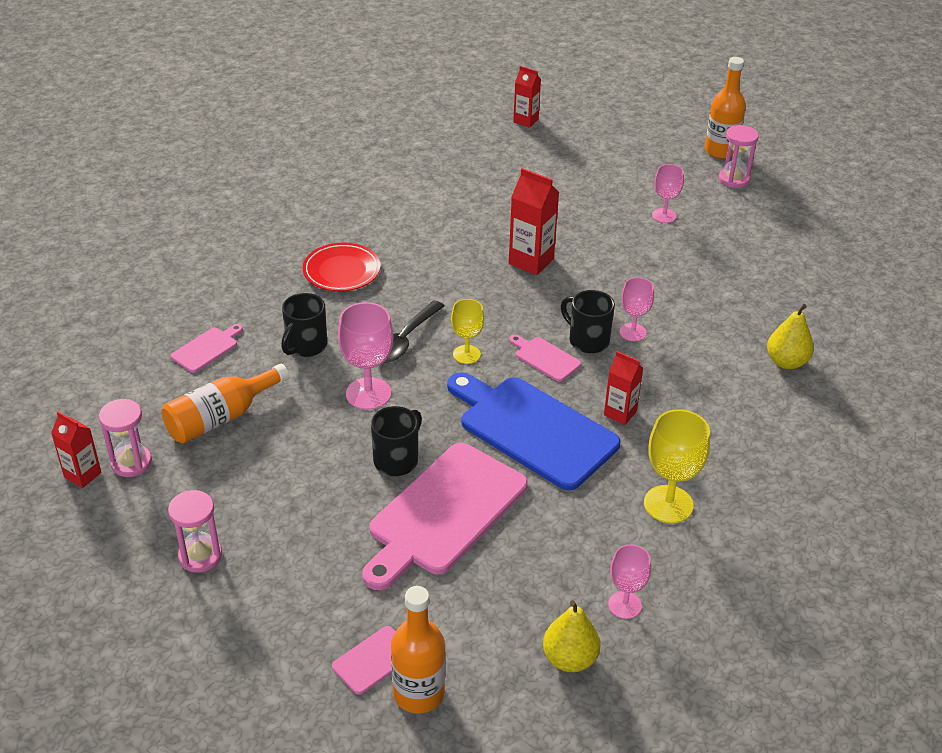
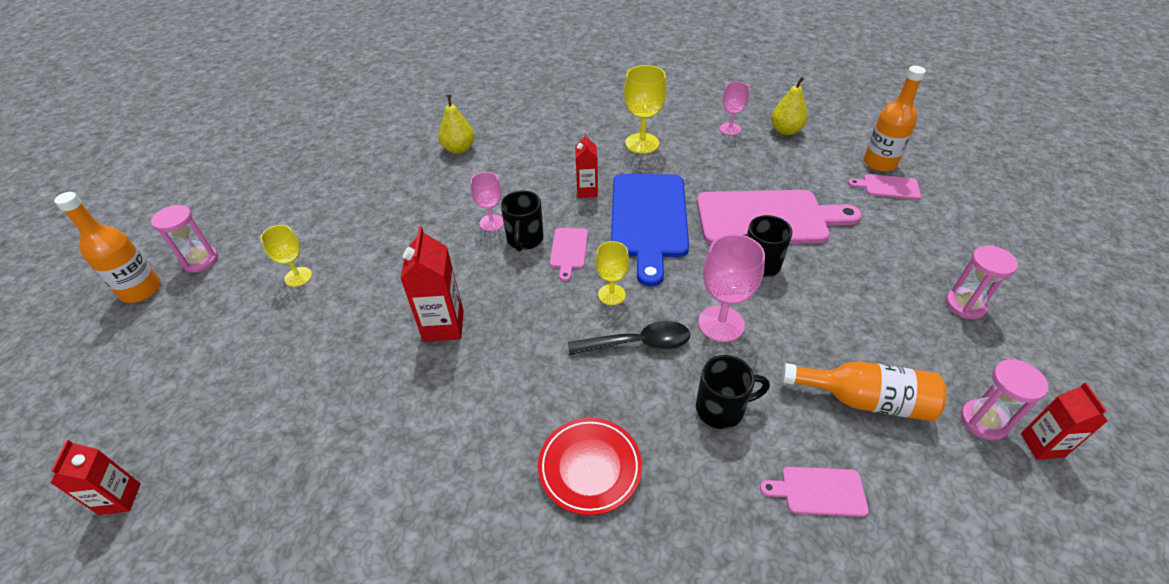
camera: 125 degrees left, 5 degrees up
(664, 215) = (298, 277): pink goblet -> yellow goblet

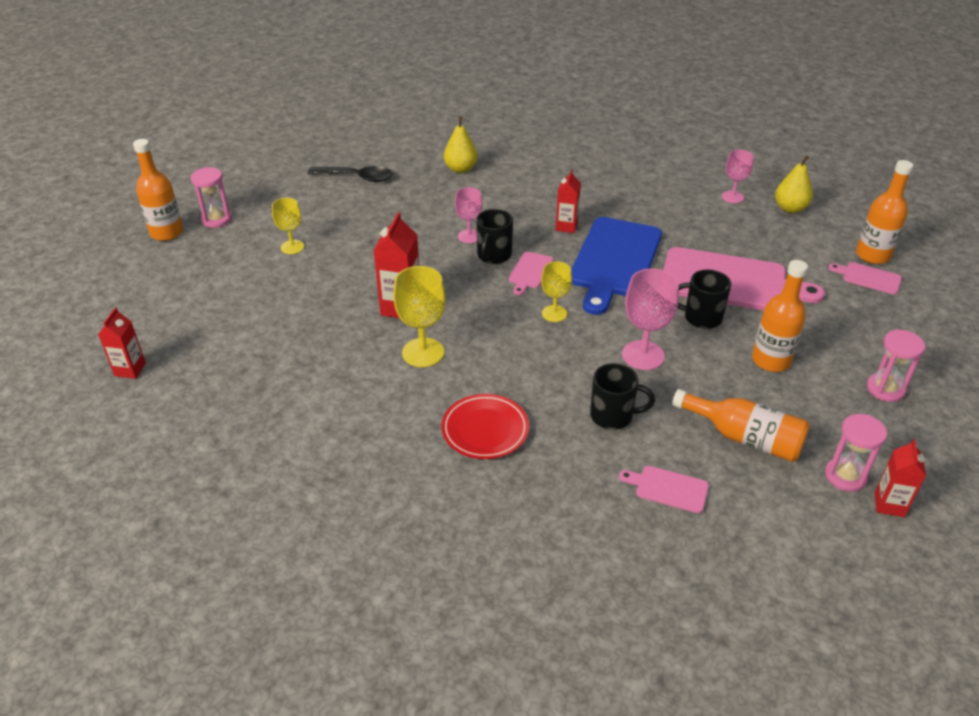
camera: 15 degrees right, 5 degrees down
(638, 343) = (562, 354): black spoon -> black spoon (357, 177)
(642, 143) = (637, 194): yellow goblet -> yellow goblet (423, 352)
(846, 298) = (771, 360): none -> orange bottle

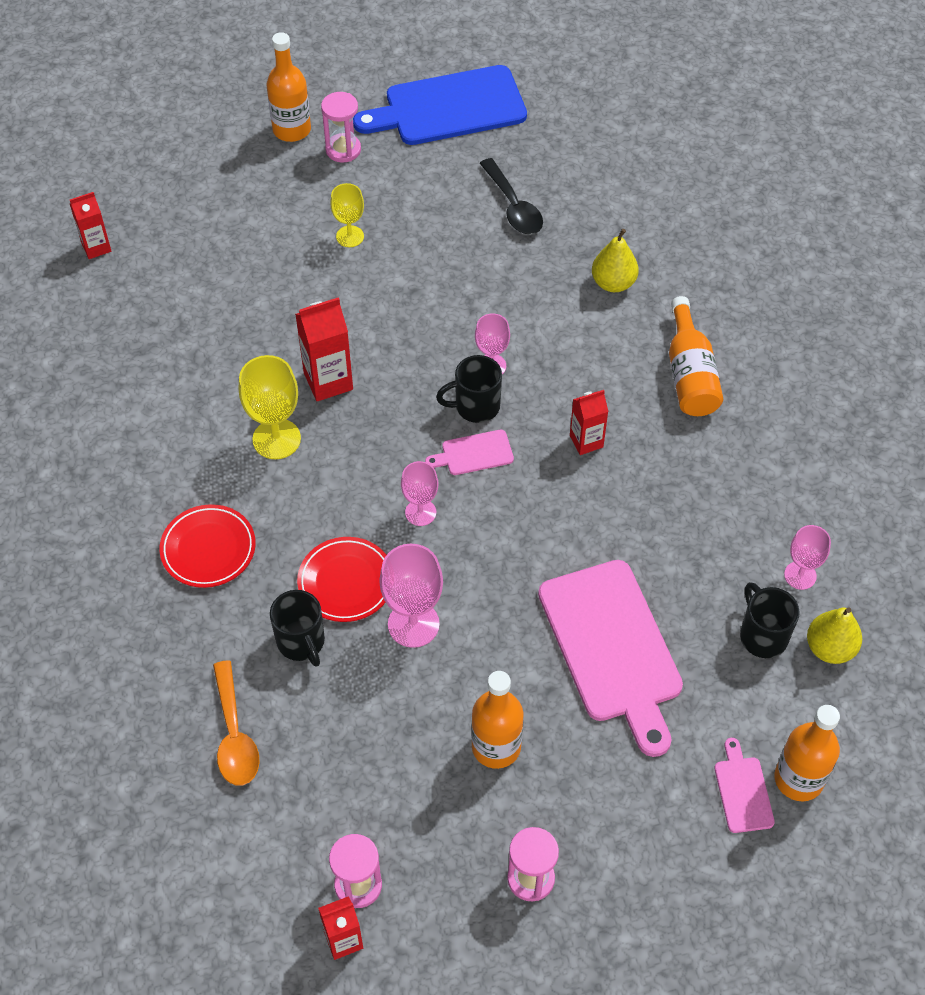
camera: 55 degrees right, 15 degrees up
(554, 313) = (420, 512): yellow goblet -> pink goblet
(580, 372) = (346, 582): none -> red plate
(614, 261) = (558, 519): blue cutting board -> blue cutting board (448, 107)
(668, 488) = (234, 735): pink cutting board -> orange spoon
(701, 318) = (520, 649): black mug -> black mug (762, 635)
(745, 438) = (352, 771): orange bottle -> orange bottle (690, 374)

